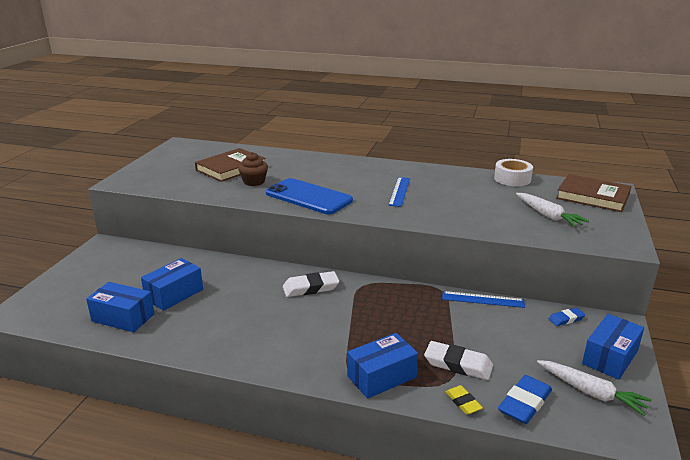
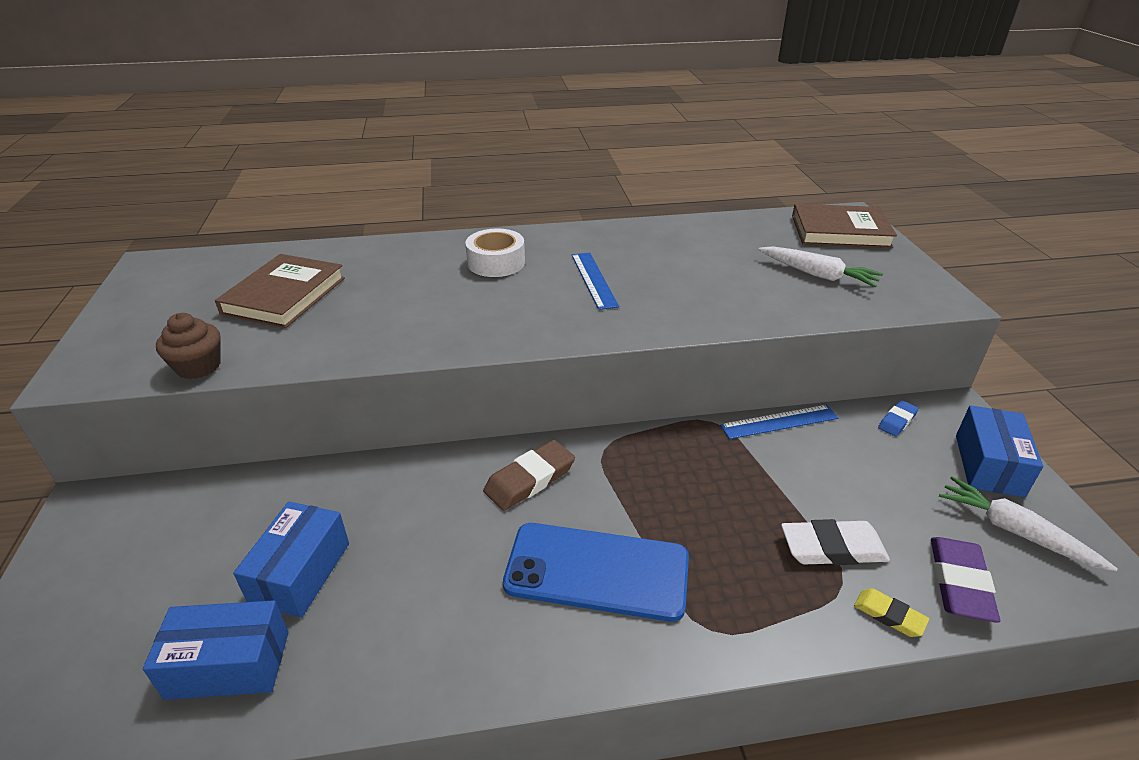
camera: 25 degrees left, 10 degrees up
(254, 182) = (347, 314): brown cupcake -> brown cupcake (198, 366)
(308, 197) = (463, 323): blue phone -> blue phone (597, 571)
(310, 288) = (530, 479): white eraser -> brown eraser
(381, 377) = (752, 614): blue box -> none
(512, 179) = (723, 224): white tape -> white tape (496, 262)
(524, 403) = (960, 583): blue eraser -> purple eraser
(591, 392) = (1014, 531): white carrot -> white carrot turned 150 degrees counterclockwise

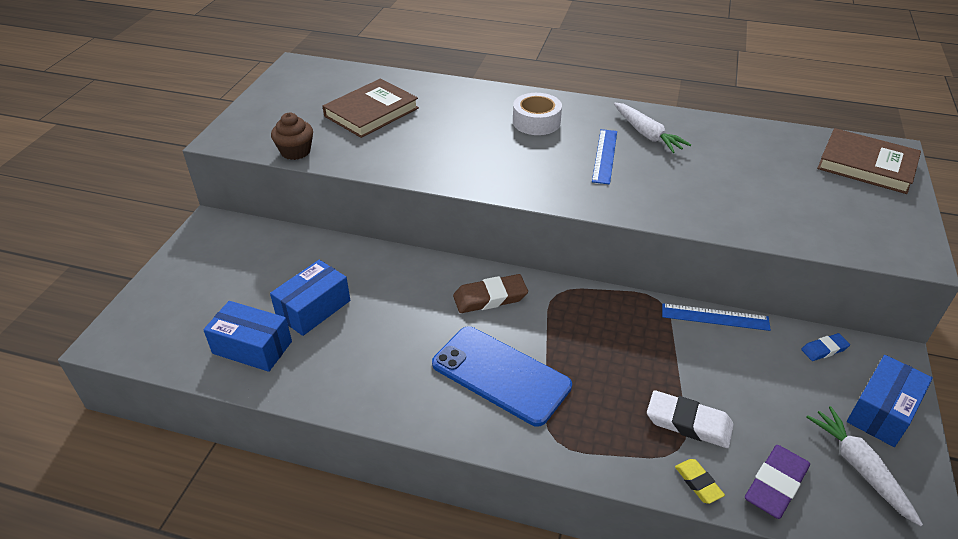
camera: 25 degrees right, 5 degrees up
(818, 275) = (808, 201): white carrot -> white carrot (647, 134)

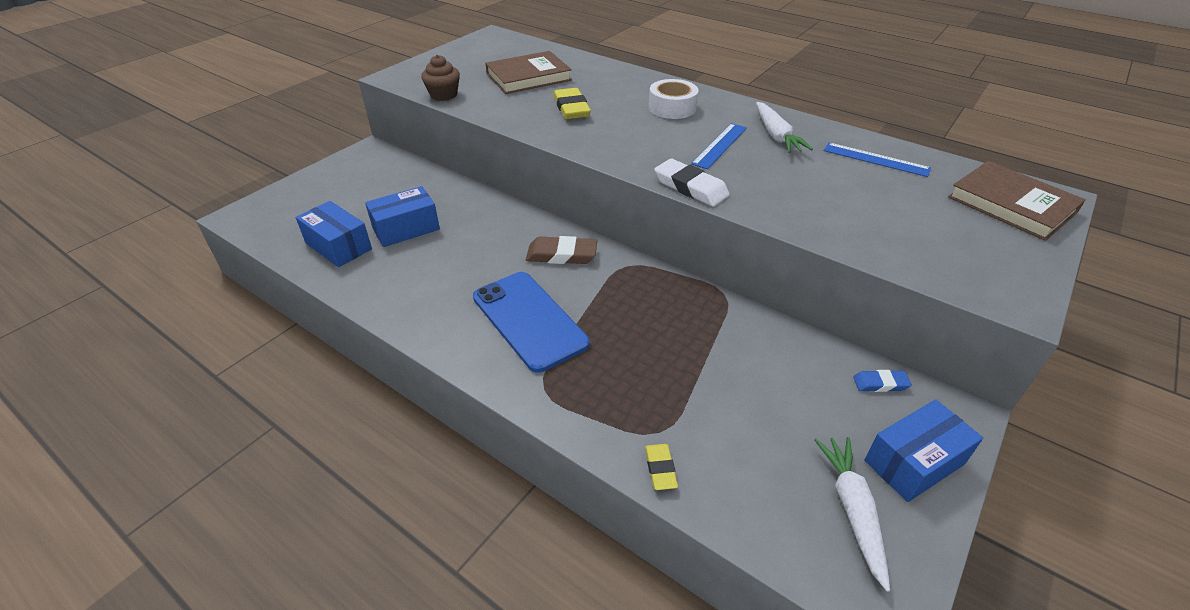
camera: 20 degrees right, 0 degrees up
(440, 141) = (571, 108): none -> yellow eraser
(688, 423) = (685, 411): white eraser -> white eraser (690, 187)
(715, 317) = (774, 323): blue ruler -> blue ruler (875, 159)
(776, 484) = (744, 496): purple eraser -> none

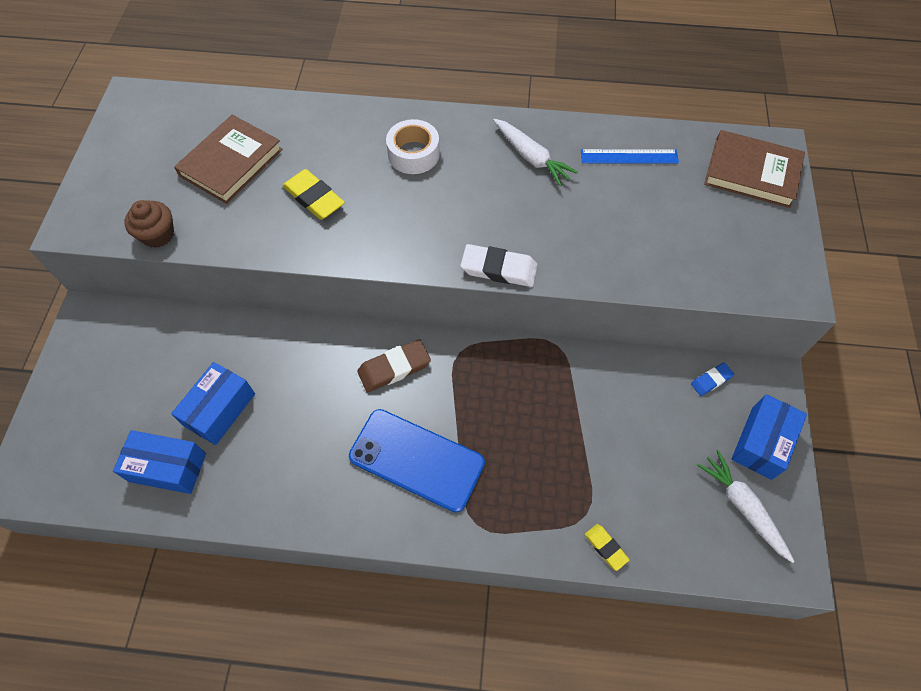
camera: 30 degrees left, 20 degrees up
(720, 145) = (490, 195): blue ruler -> none

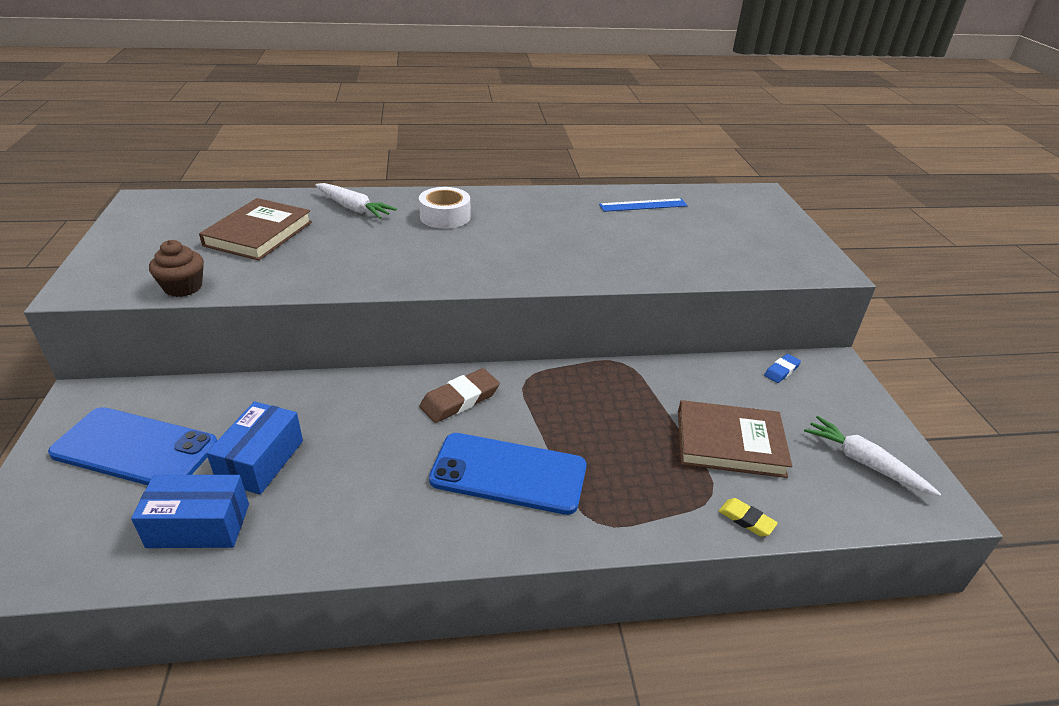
camera: 15 degrees left, 25 degrees down
(125, 379) = (135, 448): none -> blue phone
(314, 198) = (353, 250): yellow eraser -> none
(499, 269) = (556, 280): white eraser -> none
(531, 157) = (557, 211): white carrot -> white carrot (354, 208)
(752, 172) = (751, 207): brown book -> brown book (730, 443)
(761, 442) = (853, 410): blue box -> none

